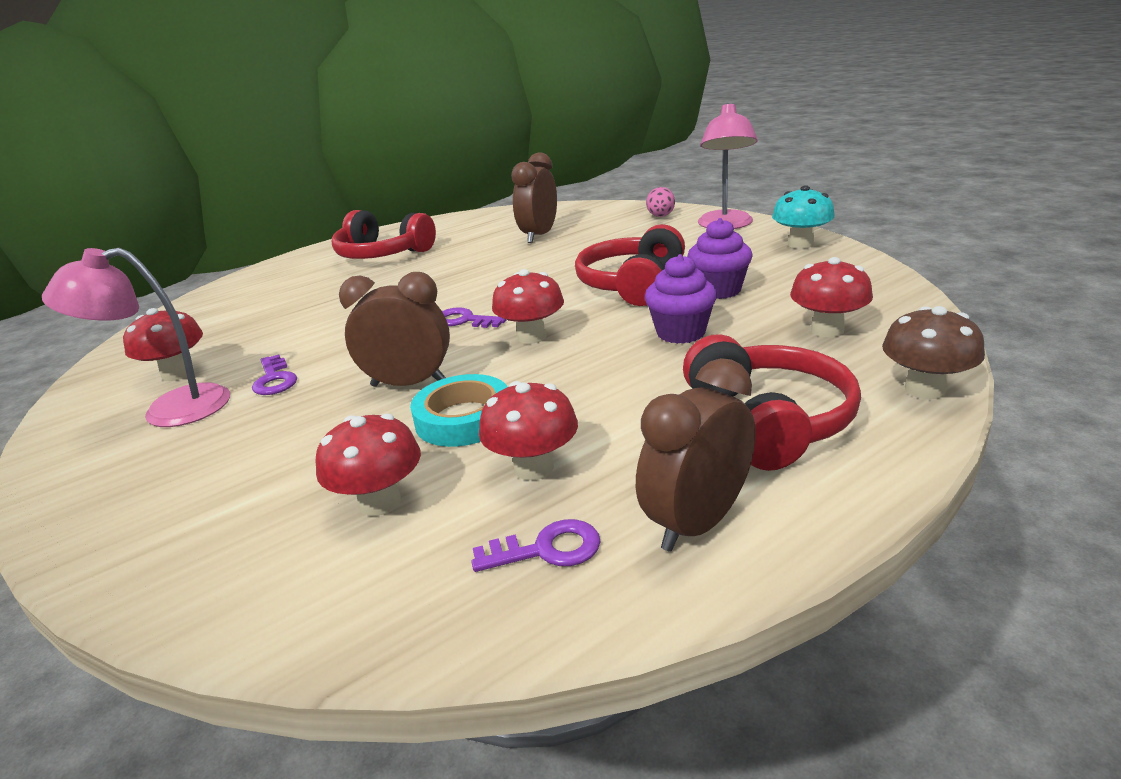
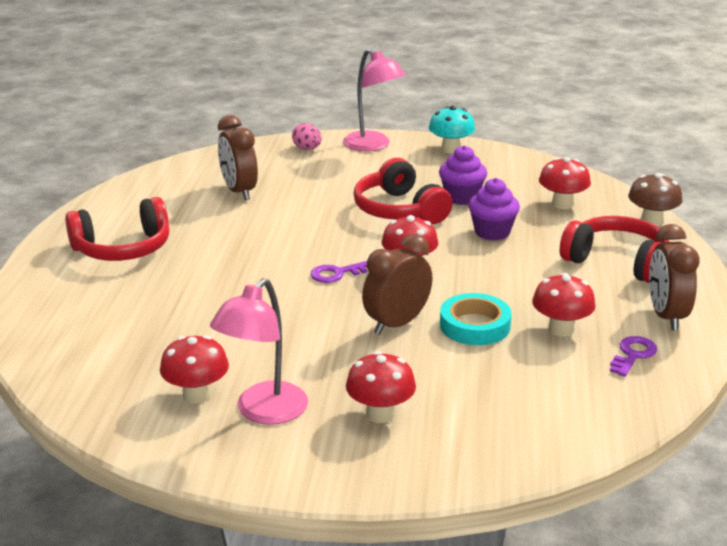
camera: 50 degrees left, 0 degrees up
(274, 379) = (293, 362): purple key -> none
(380, 502) = (524, 379): red mushroom -> red mushroom (380, 414)

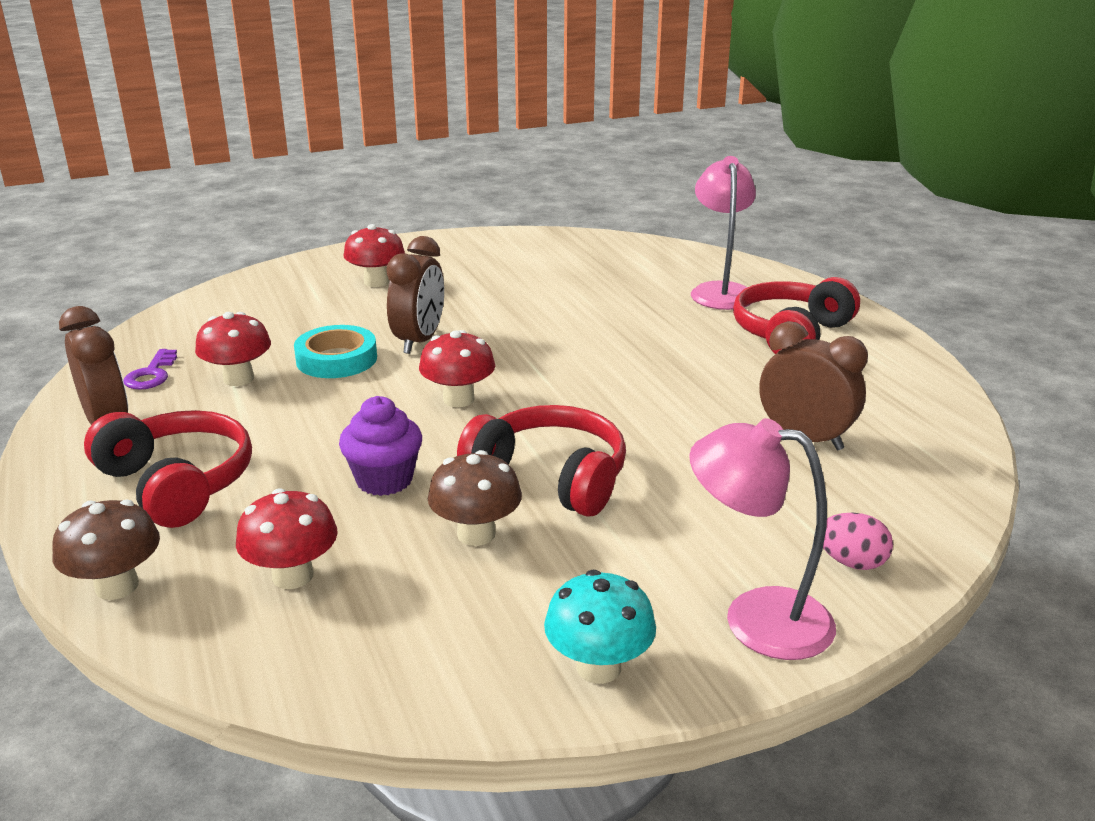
camera: 150 degrees right, 0 degrees up
(196, 395) = (532, 260): red mushroom -> none
(263, 412) = (468, 264): pink lamp -> pink lamp (720, 291)
(337, 274) = (533, 370): purple key -> none
(461, 197) = (476, 534): purple cupcake -> brown mushroom
(617, 262) = (177, 483): red headphones -> red headphones turned 135 degrees counterclockwise

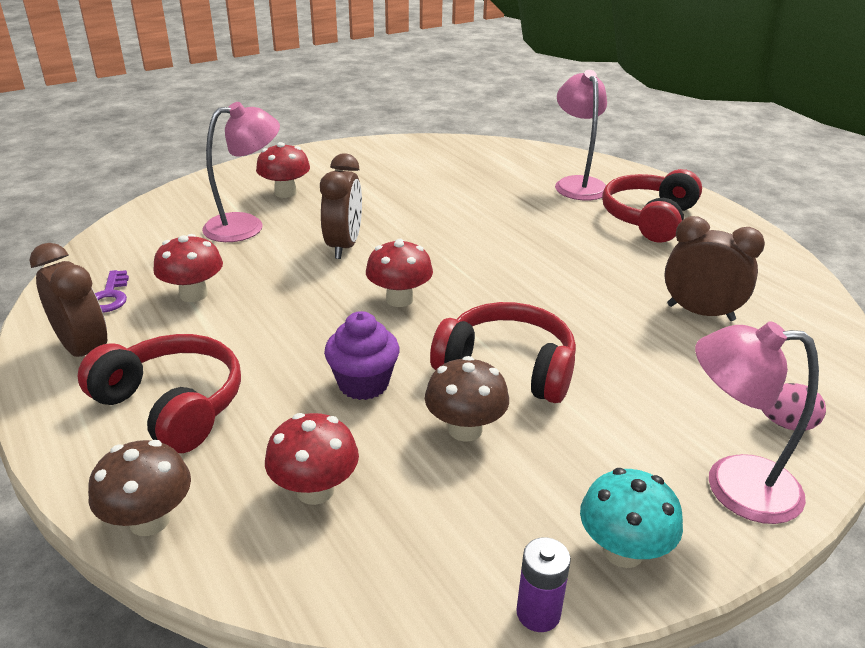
camera: 10 degrees left, 5 degrees up
(320, 313) = (246, 226): none -> pink lamp
(336, 359) = (277, 269): turquoise tape -> none
(479, 714) = (538, 613): none -> purple battery

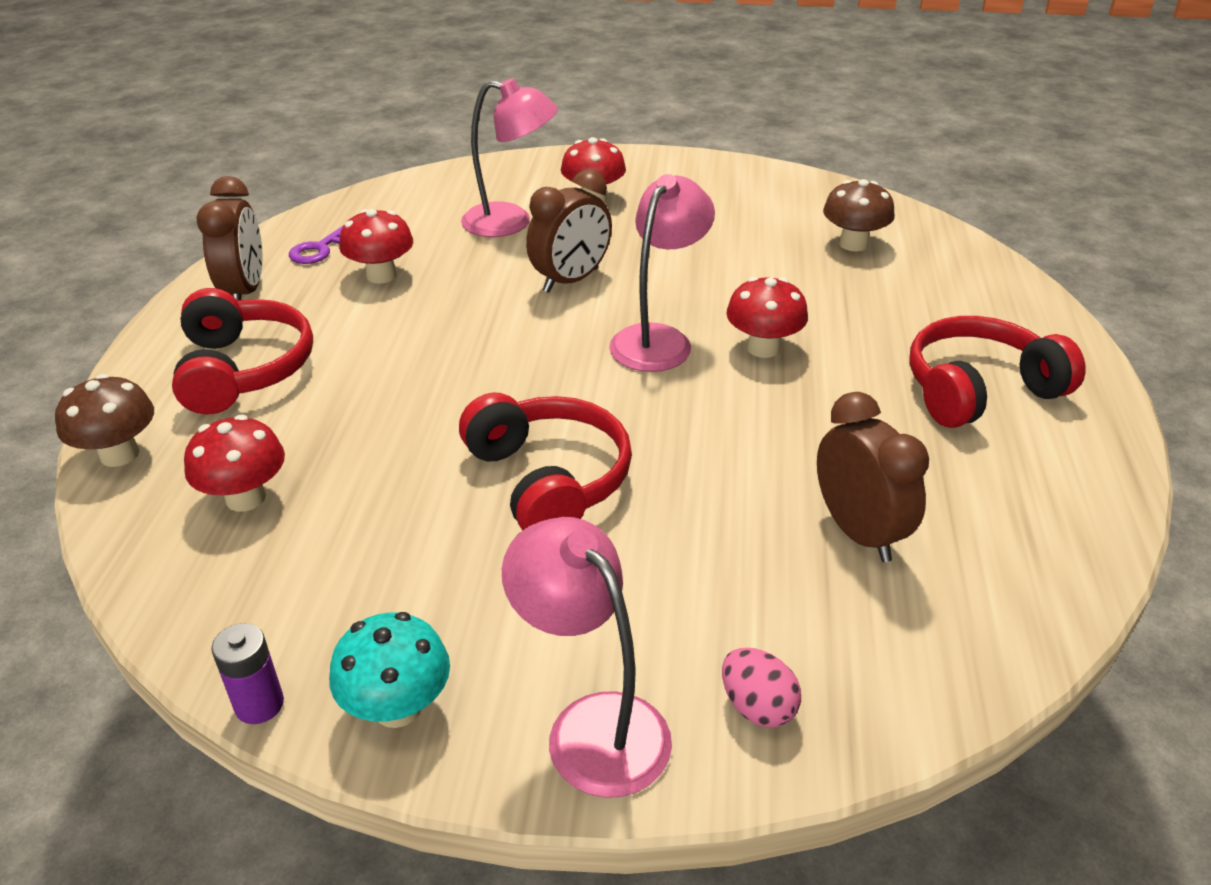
camera: 40 degrees right, 5 degrees up
(363, 384) = (402, 427): purple cupcake -> none
(399, 299) = (546, 359): red mushroom -> red mushroom (763, 348)
(465, 429) = (426, 516): brown mushroom -> brown mushroom (853, 244)
(577, 184) = (948, 307): pink lamp -> pink lamp (658, 339)

